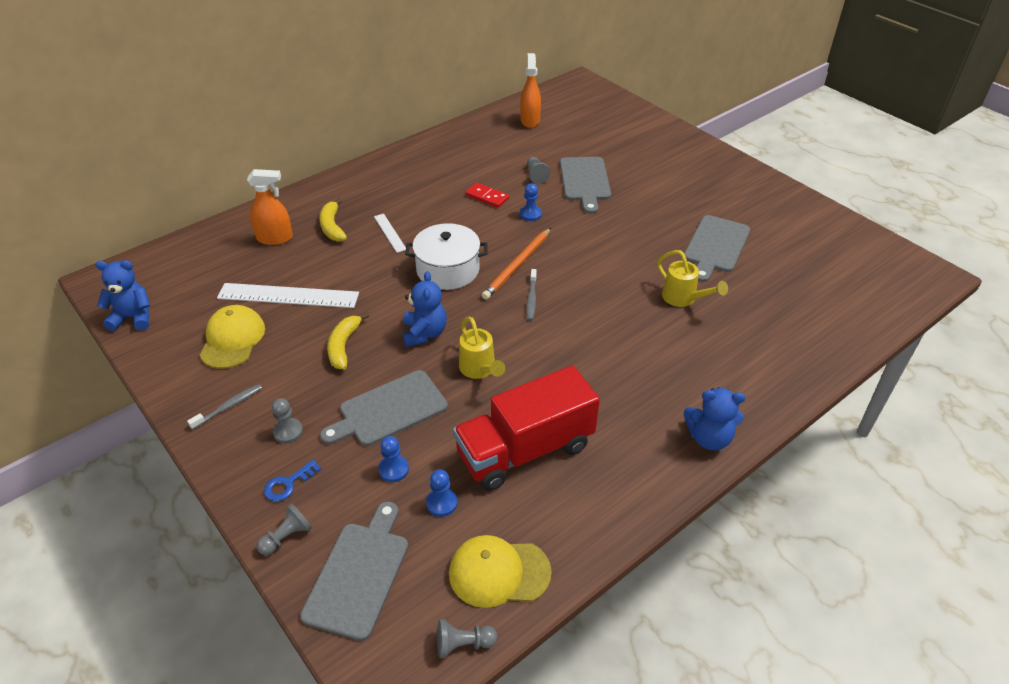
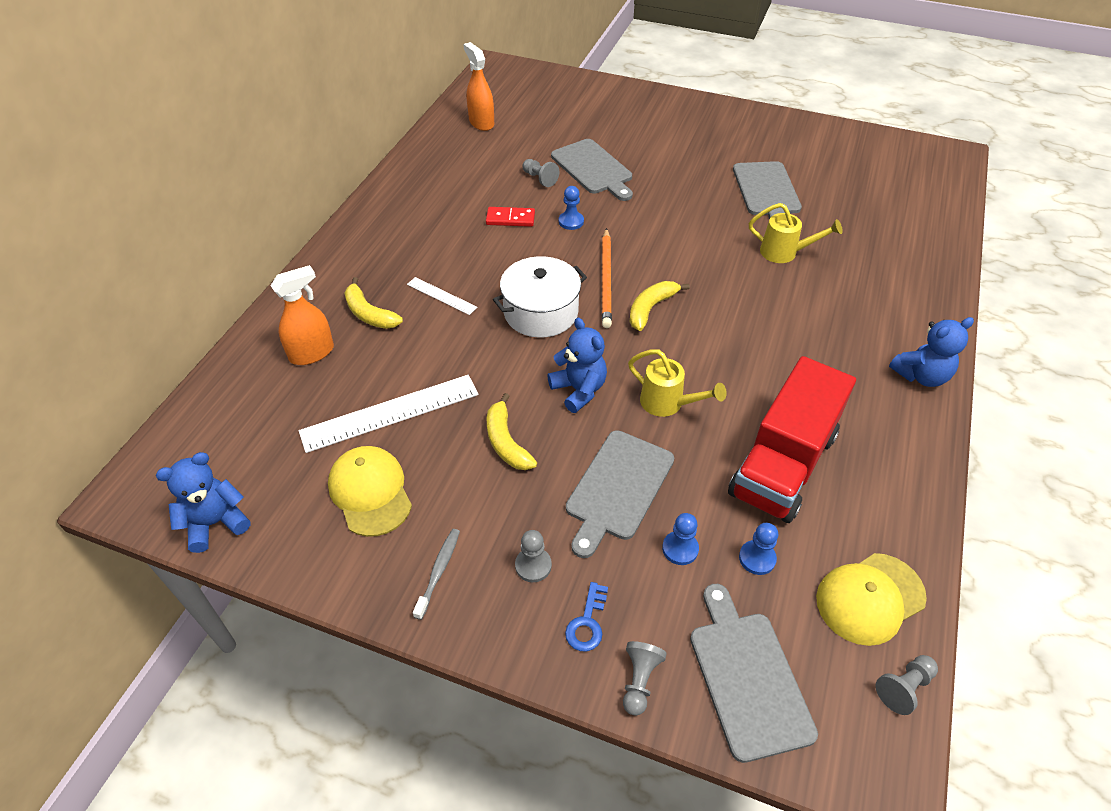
camera: 30 degrees left, 5 degrees up
(531, 298) = (651, 308): grey toothbrush -> yellow banana

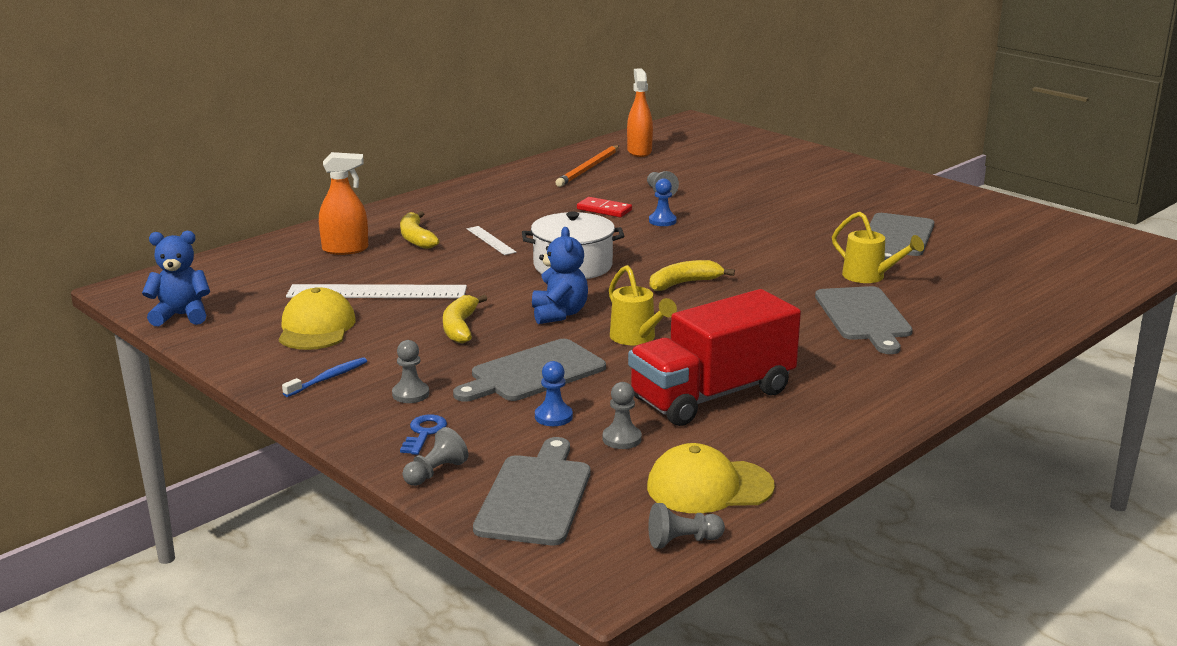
camera: 25 degrees right, 25 degrees down
(438, 571) = (328, 378): grey toothbrush -> blue toothbrush
(587, 622) = (424, 433): blue key -> blue key turned 150 degrees clockwise
(593, 169) = (722, 194): grey cutting board -> grey cutting board (864, 317)
(606, 280) = (658, 259): orange pencil -> orange pencil (588, 168)
(757, 558) = (622, 439): blue pawn -> grey pawn
(921, 375) = (933, 377): blue teddy bear -> none

